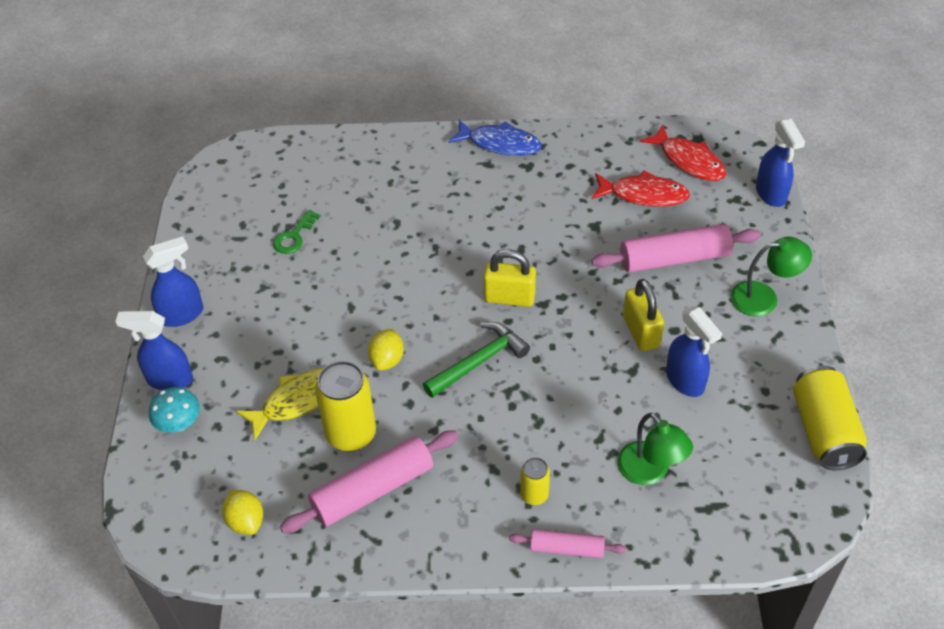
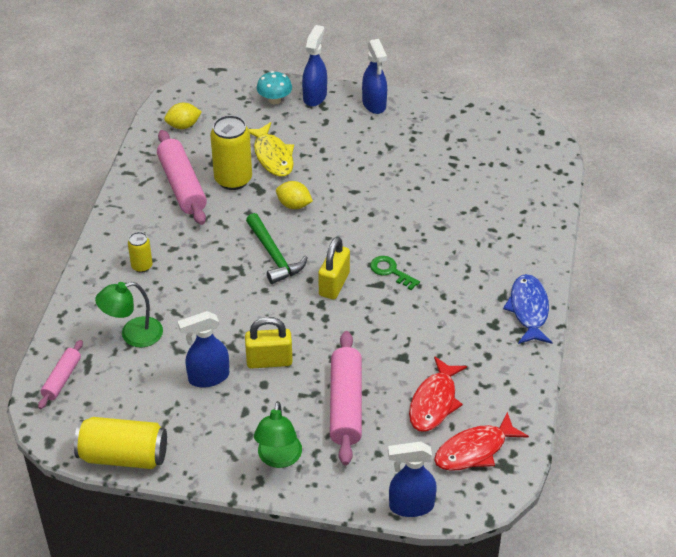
camera: 100 degrees right, 5 degrees down
(294, 237) = (440, 166): green key -> green key (390, 271)
(500, 144) = (528, 310): blue fish -> blue fish turned 150 degrees clockwise
(567, 548) = (92, 275): pink rolling pin -> pink rolling pin (62, 379)

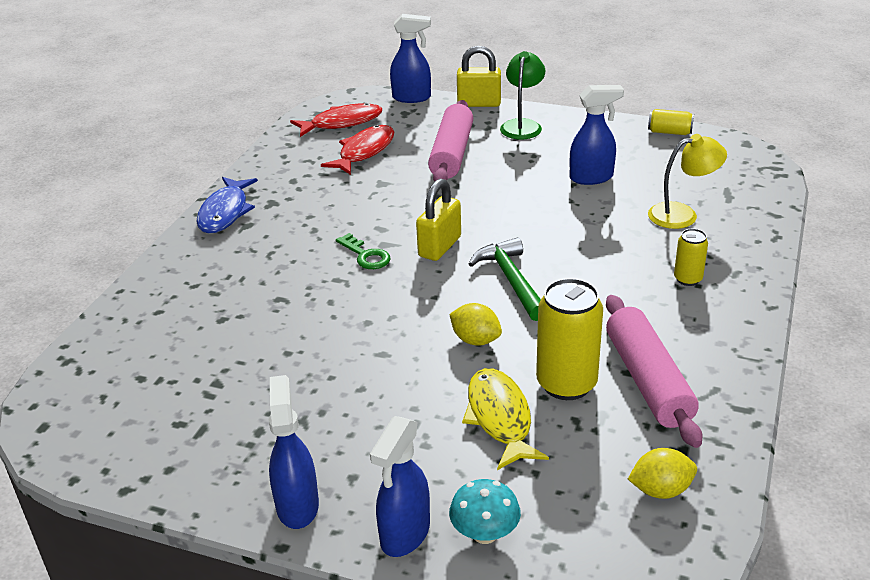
camera: 170 degrees left, 10 degrees down
(62, 379) = (752, 184): pink rolling pin -> none
(123, 456) = (669, 132): yellow can -> yellow can, size x0.53
(133, 335) = (682, 214): green lamp -> yellow lamp
(269, 361) = (525, 186): yellow padlock -> yellow padlock (479, 103)

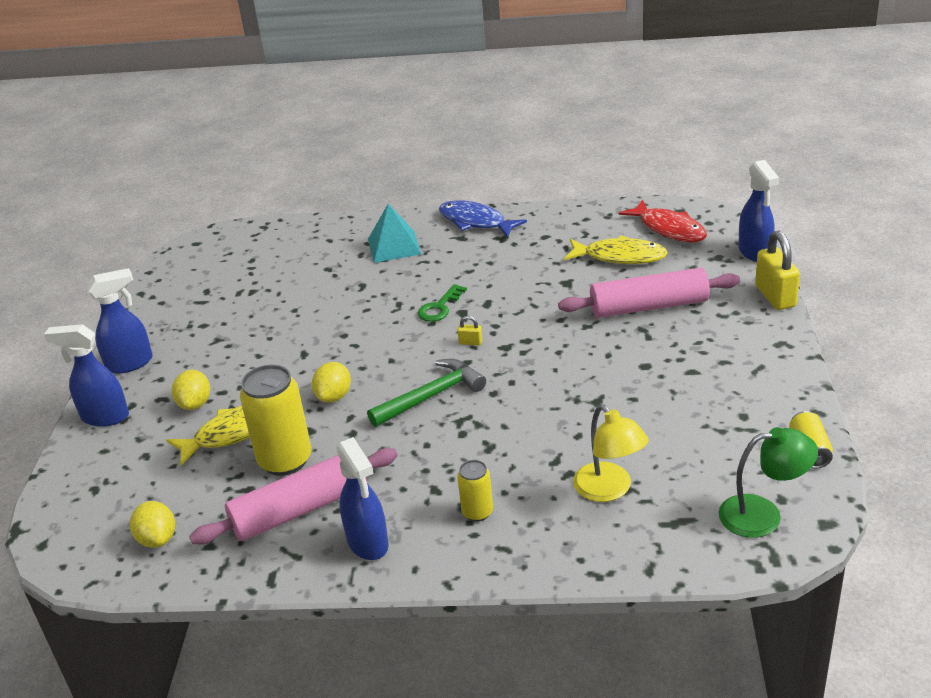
camera: 75 degrees right, 0 degrees up
(220, 268) = (394, 246): none -> turquoise pyramid
(225, 212) = (475, 222): blue fish -> blue fish turned 45 degrees clockwise
(364, 152) = (620, 257): red fish -> yellow fish
(426, 447) = (195, 404): none -> yellow lemon
(440, 247) = (470, 342): yellow padlock -> yellow padlock, size x0.44
(485, 534) = (106, 454): turquoise mushroom -> none
(522, 125) = (744, 336): green lamp -> green lamp (763, 515)
(592, 178) = (654, 409): blue spray bottle -> blue spray bottle (368, 543)

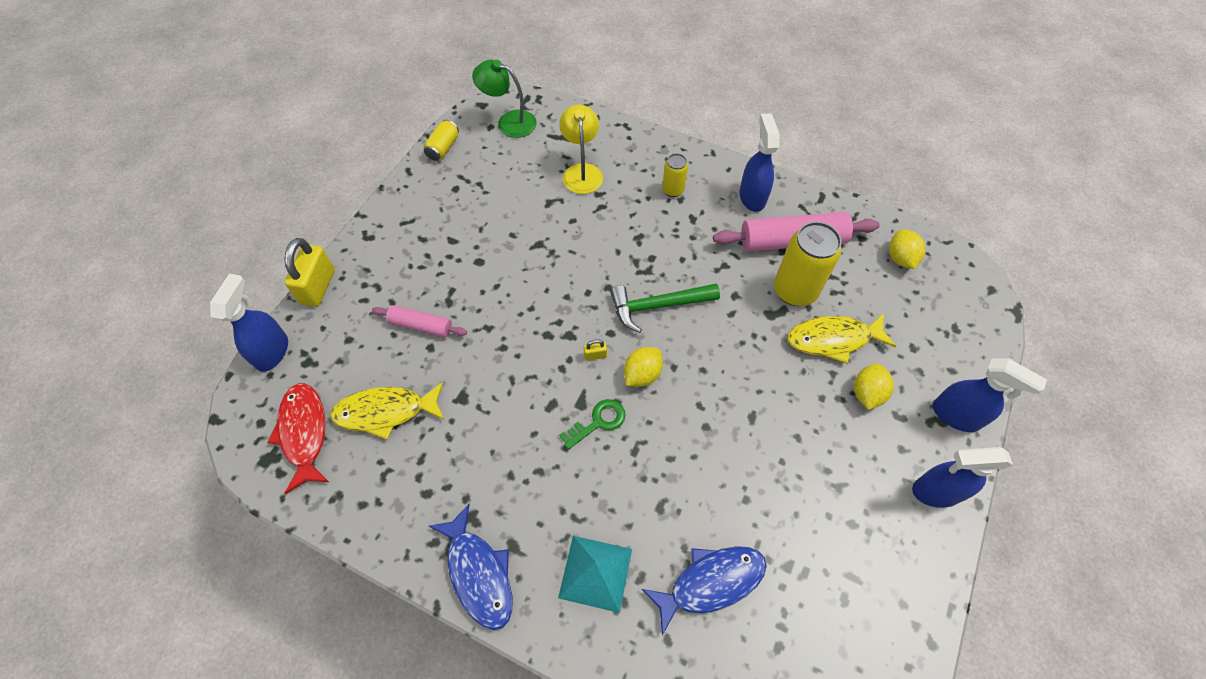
camera: 160 degrees left, 25 degrees up
(308, 267) = (711, 582): none -> blue fish
(334, 396) = (738, 343): yellow lemon -> yellow lemon (642, 374)
(470, 342) = (595, 355): yellow padlock -> yellow padlock turned 45 degrees counterclockwise
(620, 257) = (386, 412): yellow fish -> yellow fish turned 45 degrees counterclockwise
(649, 306) = (421, 326): pink rolling pin -> pink rolling pin, size x0.56

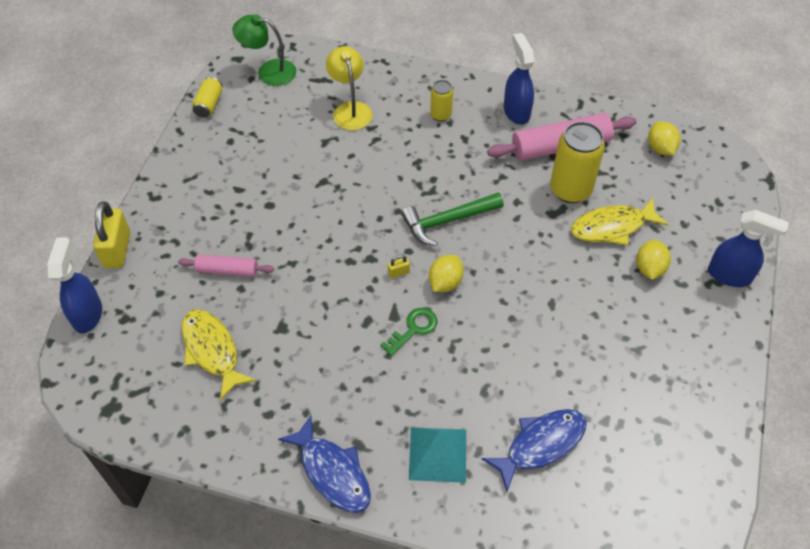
camera: 10 degrees left, 5 degrees down
(304, 433) = (138, 381): red fish -> none
(386, 412) = (212, 350): yellow fish -> yellow fish turned 75 degrees clockwise
(936, 491) = (721, 340): blue spray bottle -> none

